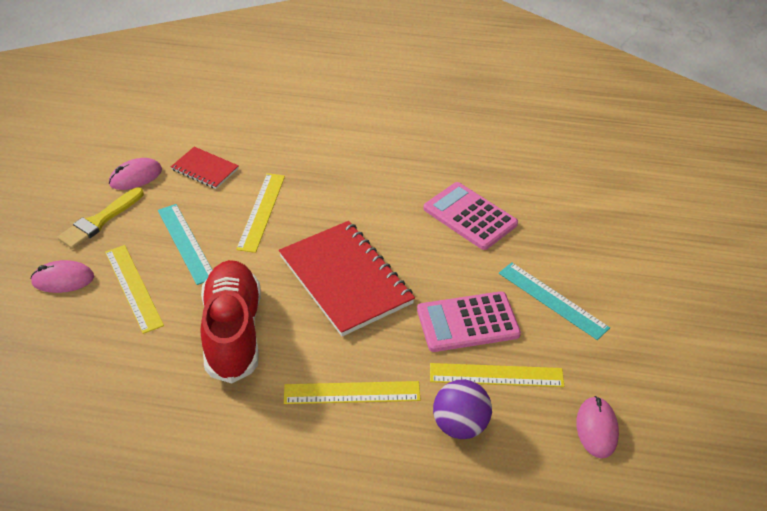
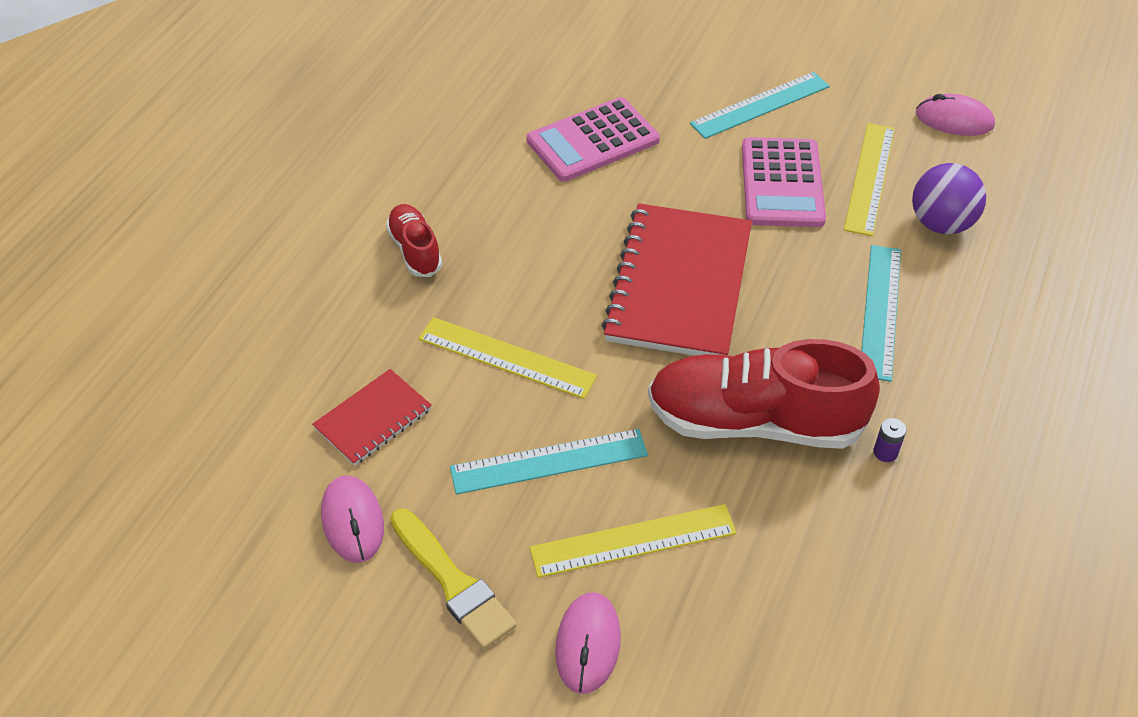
camera: 75 degrees left, 5 degrees up
(218, 405) = (885, 452): none -> purple battery
(338, 158) = (415, 250): none -> red shoe
(345, 280) = (679, 284): red notebook -> red notebook turned 60 degrees counterclockwise
(352, 392) = (880, 311): yellow ruler -> turquoise ruler

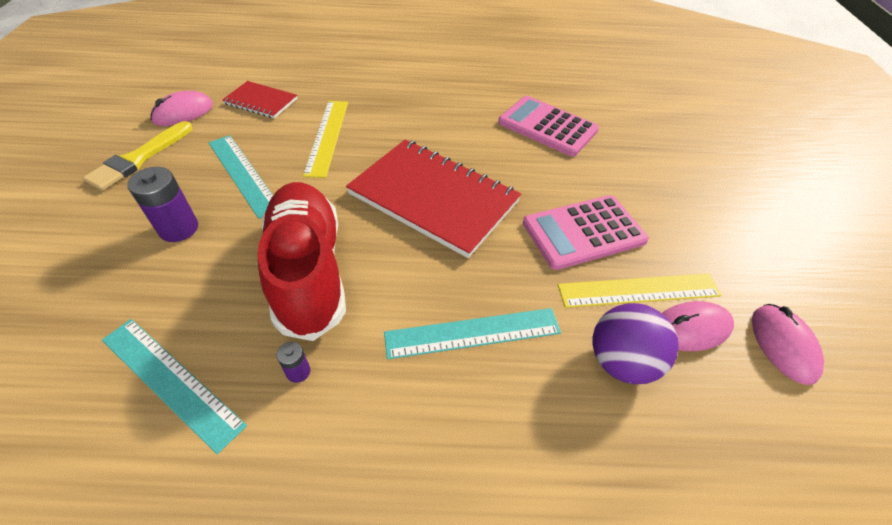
camera: 65 degrees right, 0 degrees up
(415, 250) = (400, 84): red shoe -> none
(588, 644) = (86, 227): pink mouse -> pink mouse (690, 329)
(633, 540) = (179, 228): yellow ruler -> purple battery
(679, 284) = (433, 198): red notebook -> red notebook turned 45 degrees clockwise
(760, 105) = (663, 200): turquoise ruler -> turquoise ruler (170, 381)

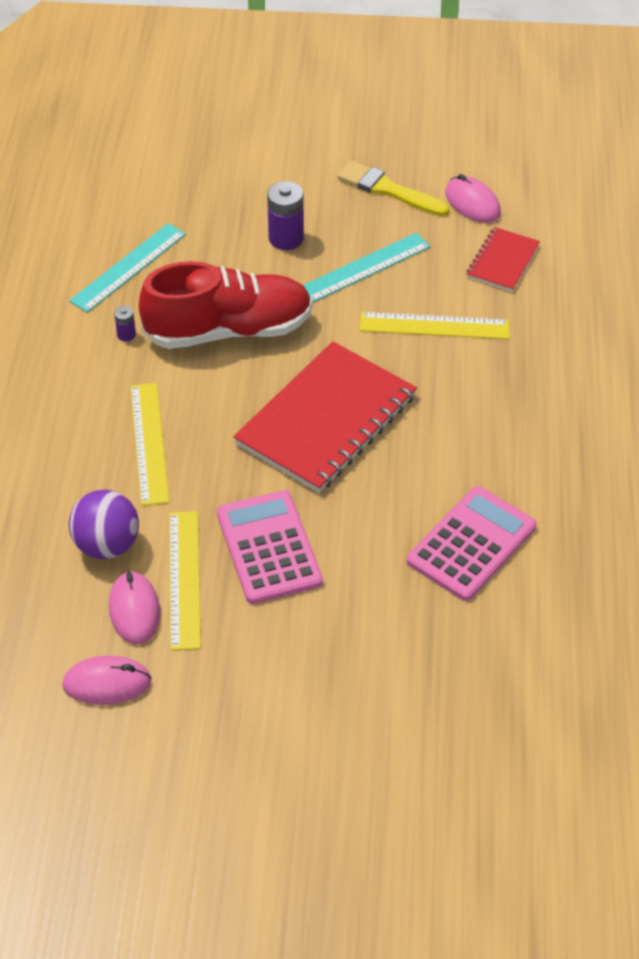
camera: 95 degrees right, 0 degrees up
(472, 332) = (149, 443): turquoise ruler -> yellow ruler

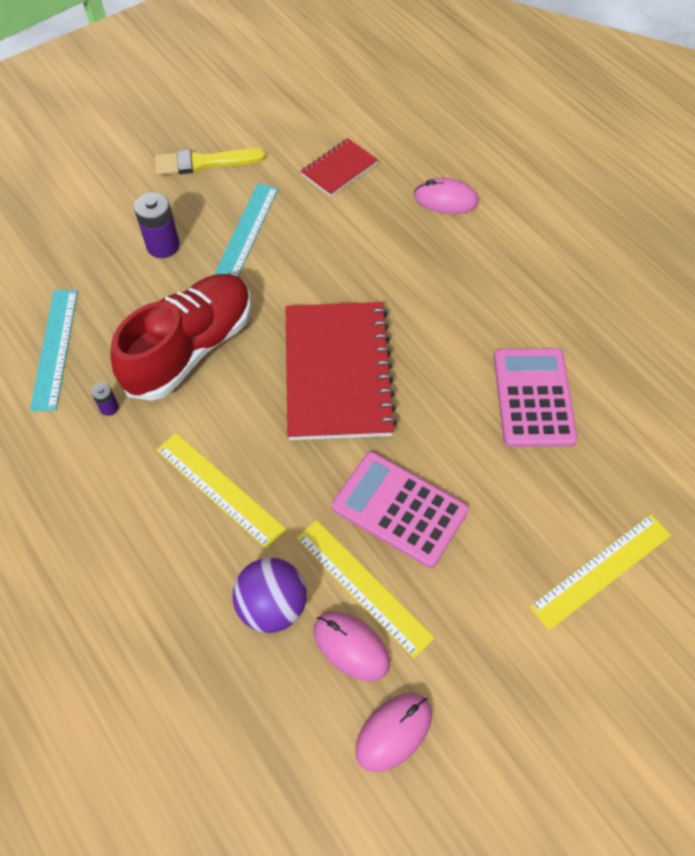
camera: 40 degrees left, 10 degrees up
(434, 326) = (341, 247): yellow ruler -> yellow ruler (601, 571)
(472, 203) = (275, 138): pink mouse -> pink mouse (445, 200)
(503, 261) = (339, 169): red notebook -> red notebook turned 60 degrees clockwise

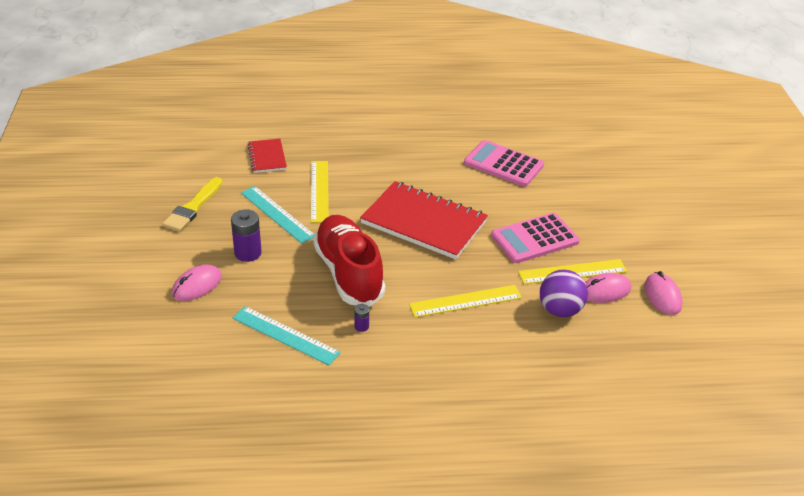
camera: 60 degrees left, 20 degrees down
(445, 200) = (338, 131): pink mouse -> pink mouse (197, 285)
(601, 571) = (620, 191): yellow ruler -> yellow ruler (319, 191)

